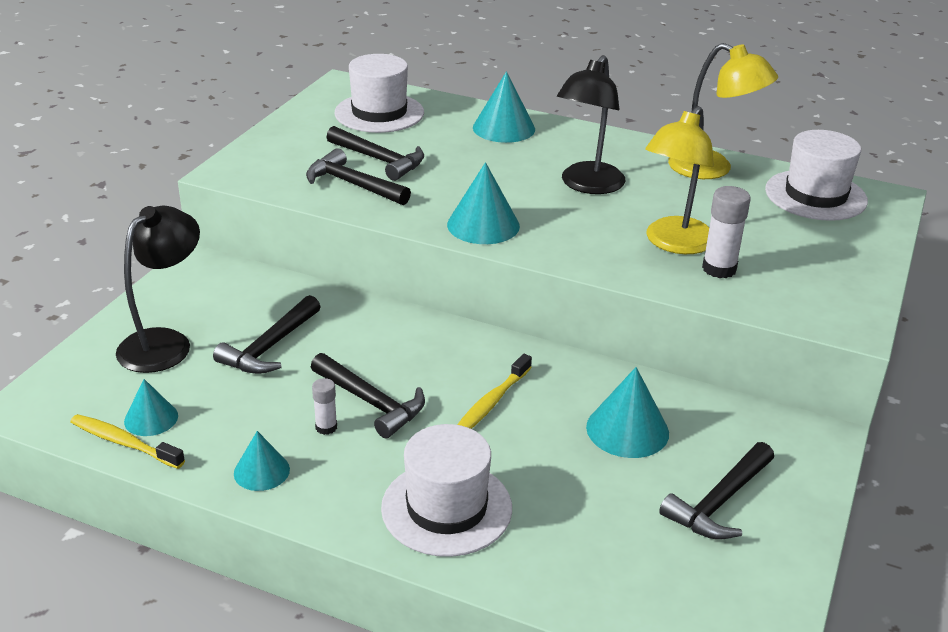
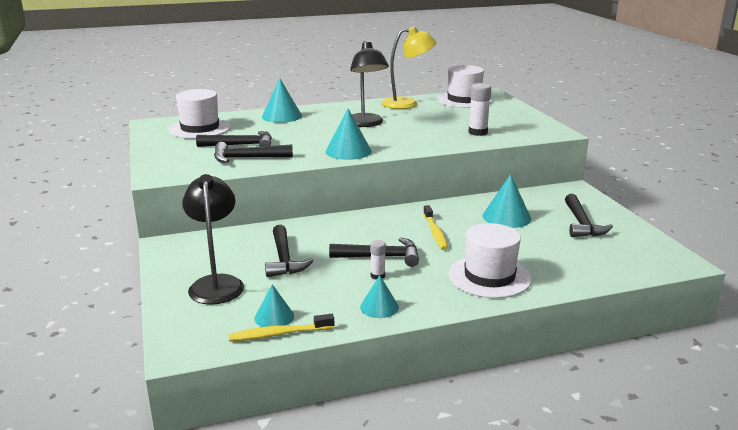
camera: 40 degrees left, 10 degrees down
(674, 244) = (444, 130): yellow lamp -> none

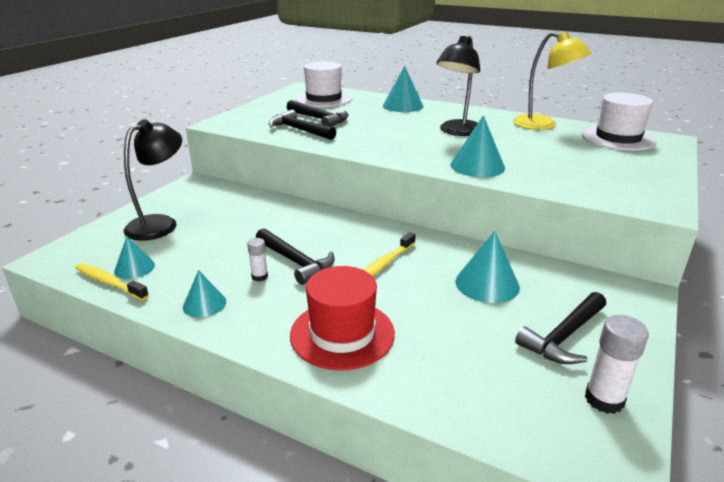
camera: 45 degrees right, 5 degrees up
(284, 259) = (231, 227): black hammer -> none
(348, 151) = (384, 150): turquoise cone -> turquoise cone (477, 166)
(478, 132) = (554, 174): white glue stick -> white glue stick (604, 399)
(489, 276) = (342, 334): white hat -> red hat

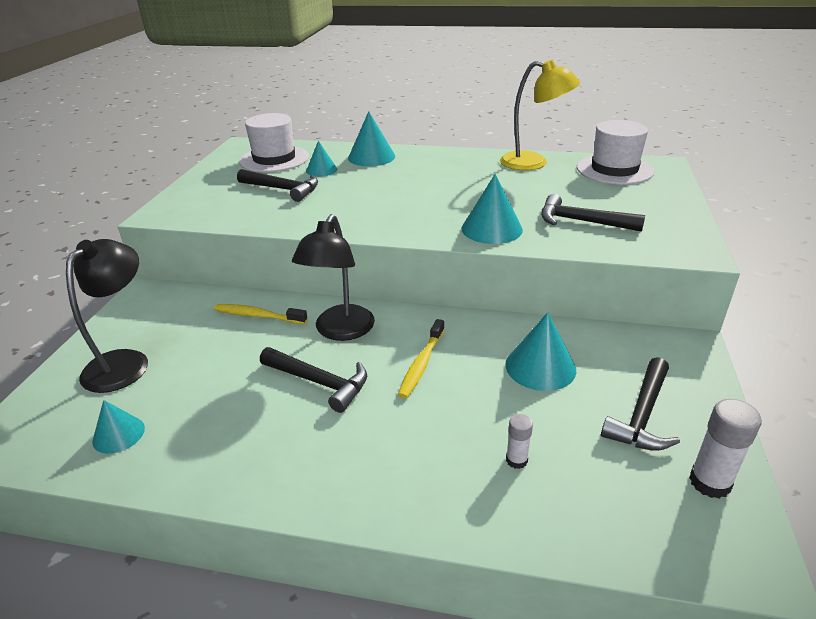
camera: 15 degrees left, 5 degrees up
(109, 282) = (94, 463): yellow toothbrush -> yellow toothbrush (258, 316)
(204, 304) = (233, 466): turquoise cone -> turquoise cone (321, 170)
(259, 276) = (285, 412): white glue stick -> white glue stick (516, 460)
(299, 130) = (266, 209): black hammer -> black hammer (582, 221)
(342, 334) = (414, 468): red hat -> none
(457, 132) = (448, 185): black lamp -> black lamp (340, 331)

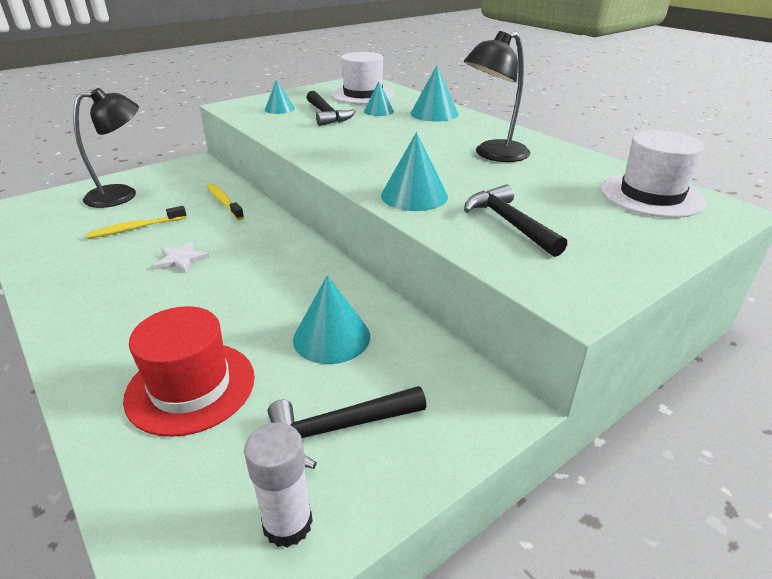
camera: 40 degrees right, 0 degrees up
(118, 434) = (55, 230): turquoise cone -> turquoise cone (279, 109)
(319, 382) = (181, 259): black hammer -> white star
(340, 331) = (250, 235): black lamp -> black lamp (493, 155)
(421, 364) = (256, 284): yellow toothbrush -> yellow toothbrush (136, 228)
(516, 460) = (191, 387): white glue stick -> red hat
(533, 163) = (570, 161): yellow lamp -> none

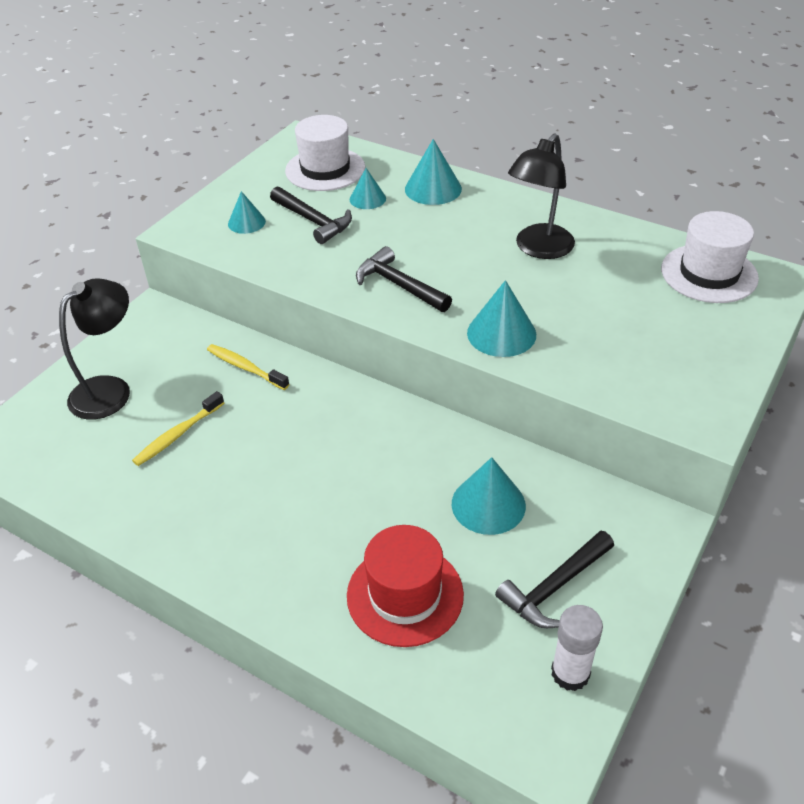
camera: 20 degrees left, 10 degrees up
(181, 259) = (269, 461): white star -> none
(510, 223) = (609, 347): black hammer -> black hammer (399, 285)

